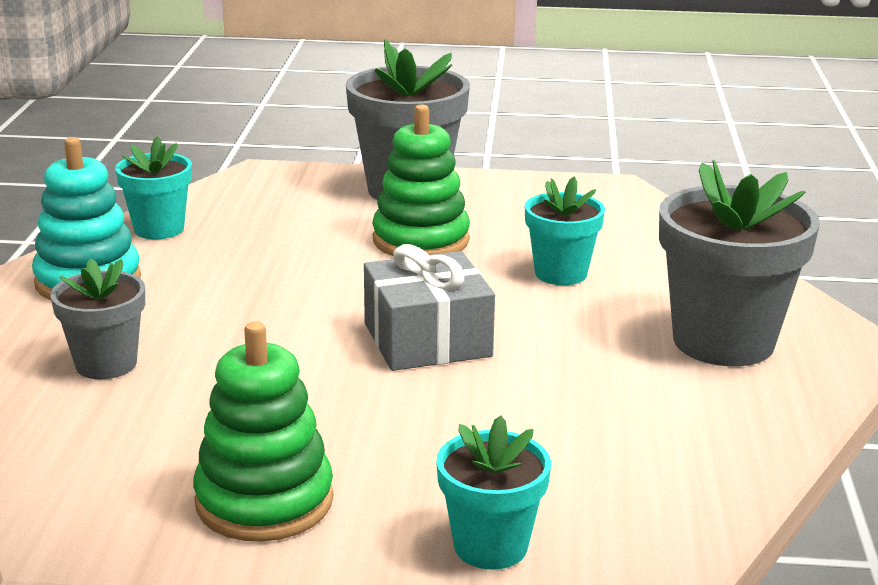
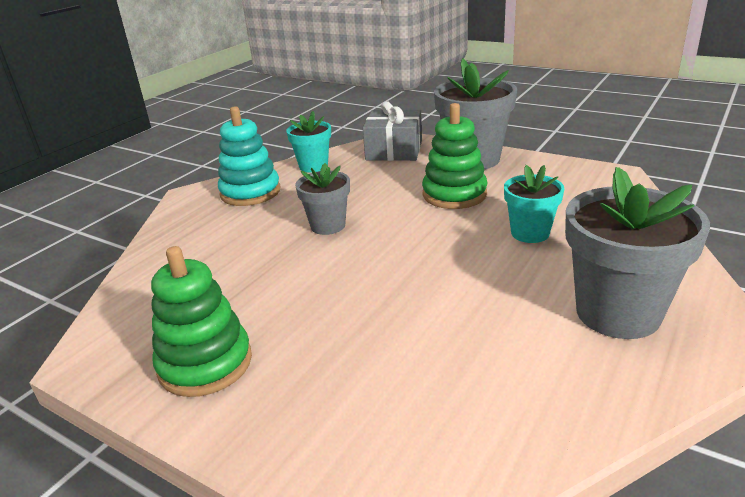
camera: 30 degrees right, 5 degrees up
(106, 364) = (211, 245): grey flower pot -> grey flower pot (328, 226)
(427, 340) = (401, 266): grey gift -> grey gift (394, 150)
(490, 546) = (307, 448): turquoise flower pot -> none

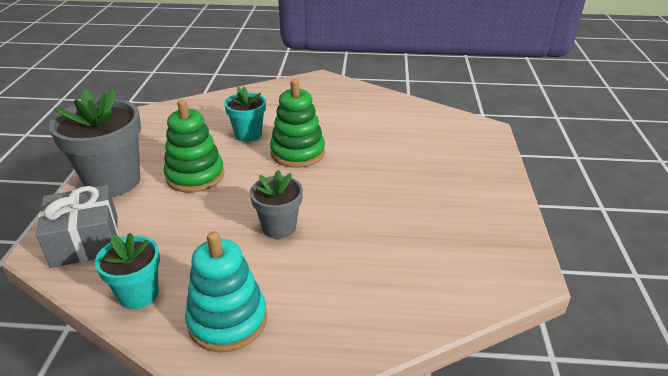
camera: 120 degrees left, 5 degrees up
(205, 364) = (475, 214): green stacking toy -> green stacking toy (298, 153)
(618, 313) = (320, 101): grey flower pot -> none

